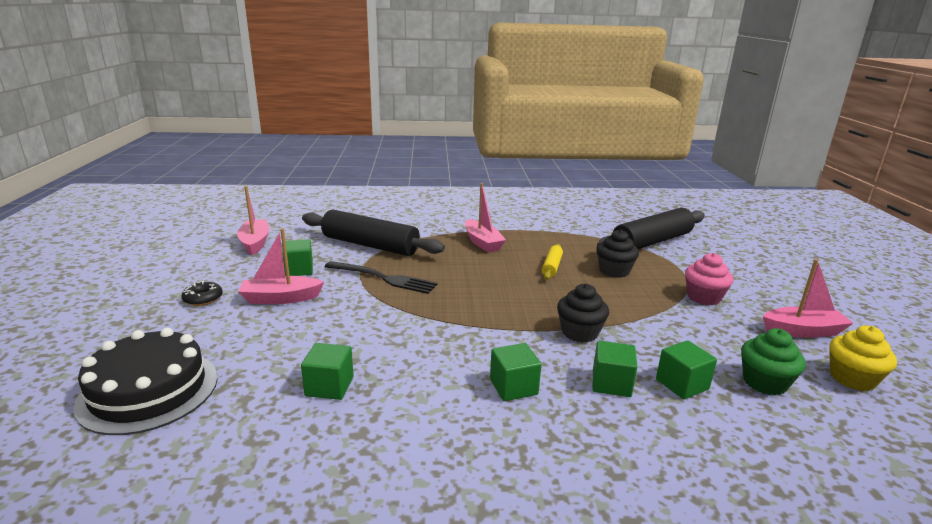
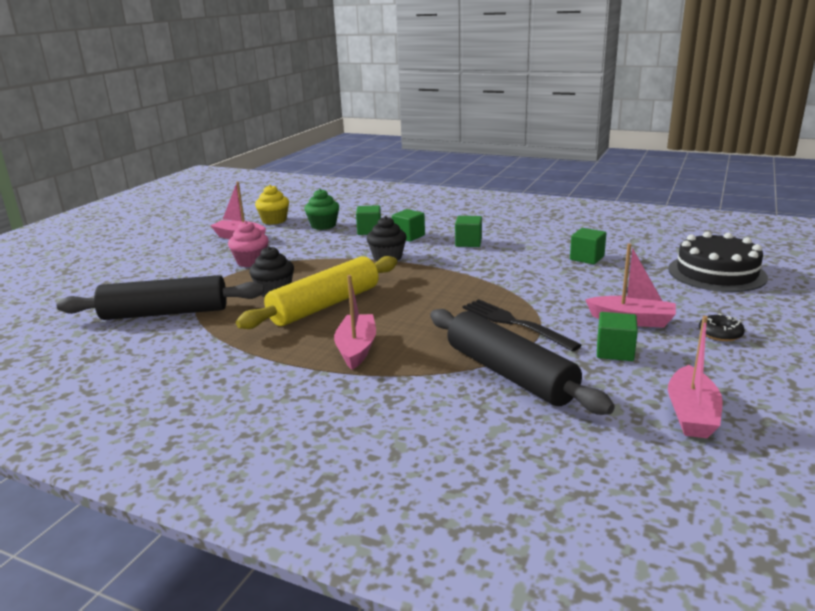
camera: 150 degrees left, 0 degrees up
(552, 267) = (325, 305): yellow rolling pin -> yellow rolling pin, size x2.16

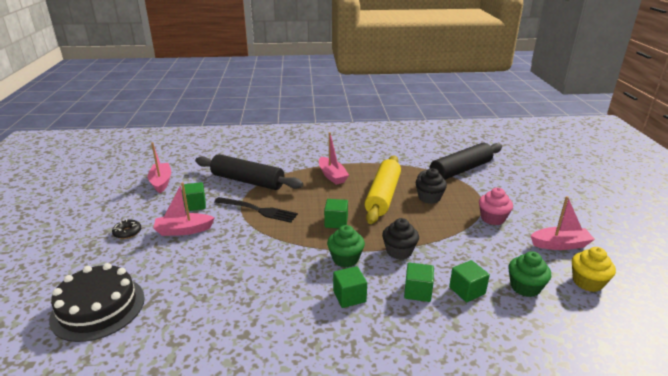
camera: 150 degrees right, 5 degrees up
(446, 262) = (345, 259): none -> green cupcake
(587, 258) = (222, 300): green cube -> green cube (336, 222)

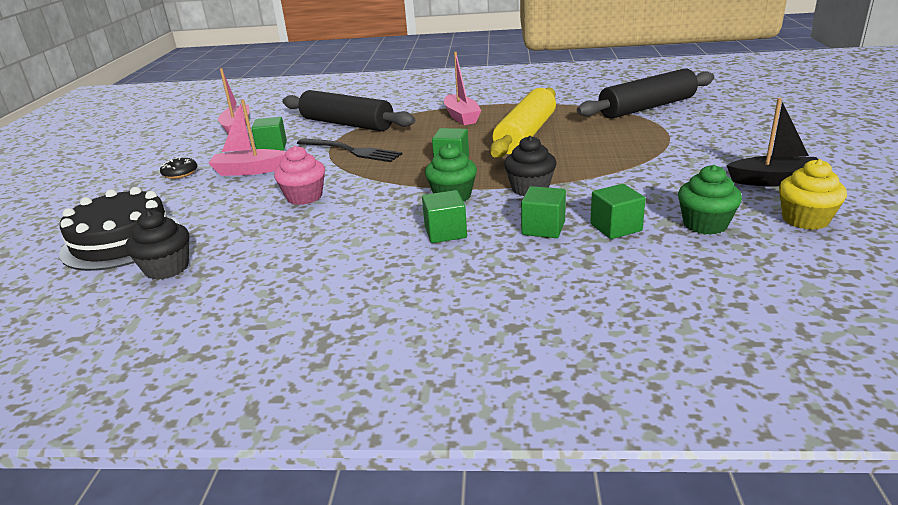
camera: 10 degrees right, 0 degrees up
(429, 198) = (591, 136): black cupcake -> black cupcake (167, 268)
(492, 218) = (679, 155): pink cupcake -> pink cupcake (304, 197)
(560, 245) = (774, 181): pink boat -> black boat

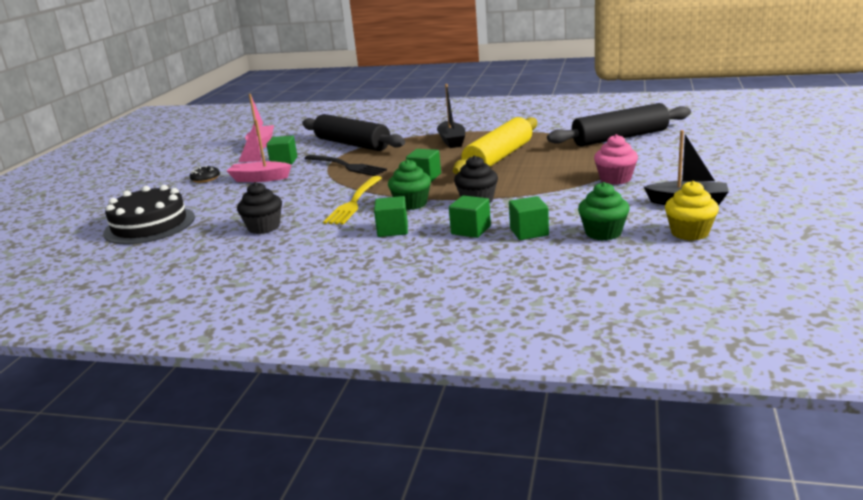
camera: 10 degrees right, 5 degrees down
(167, 268) = (177, 245): black cupcake -> black cupcake (264, 227)
(304, 197) = (295, 200): pink cupcake -> pink cupcake (615, 179)
(380, 197) = (354, 202): none -> yellow fork
(461, 117) = (451, 141): pink boat -> black boat

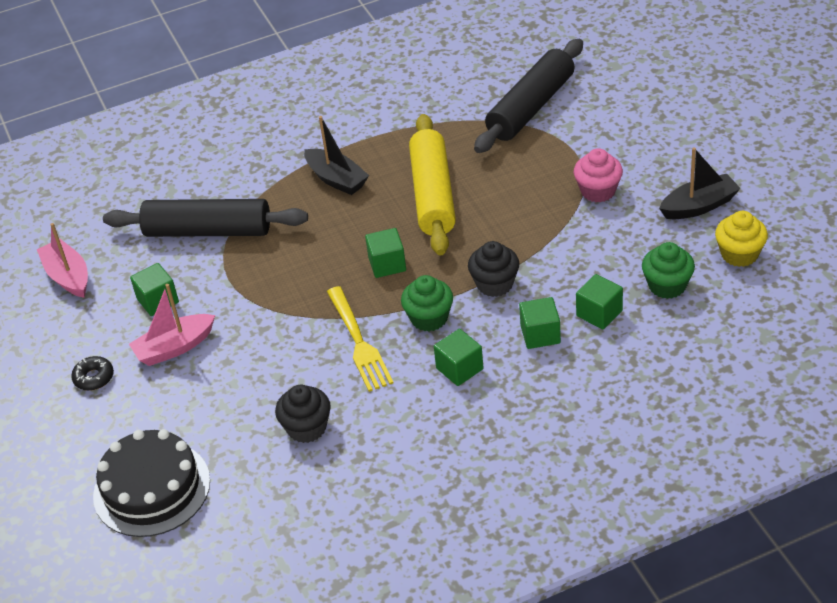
camera: 35 degrees left, 20 degrees up
(346, 166) = (260, 279): black fork -> none

